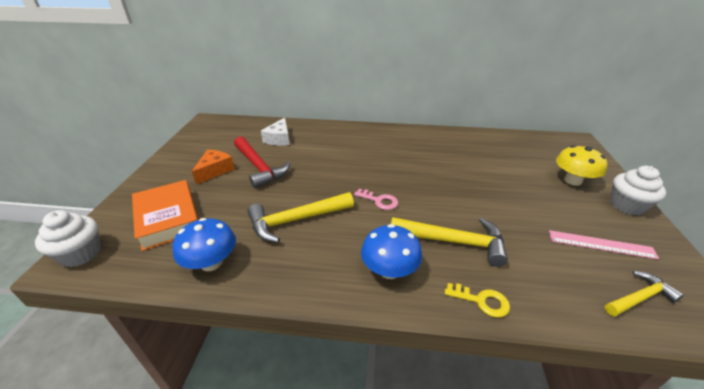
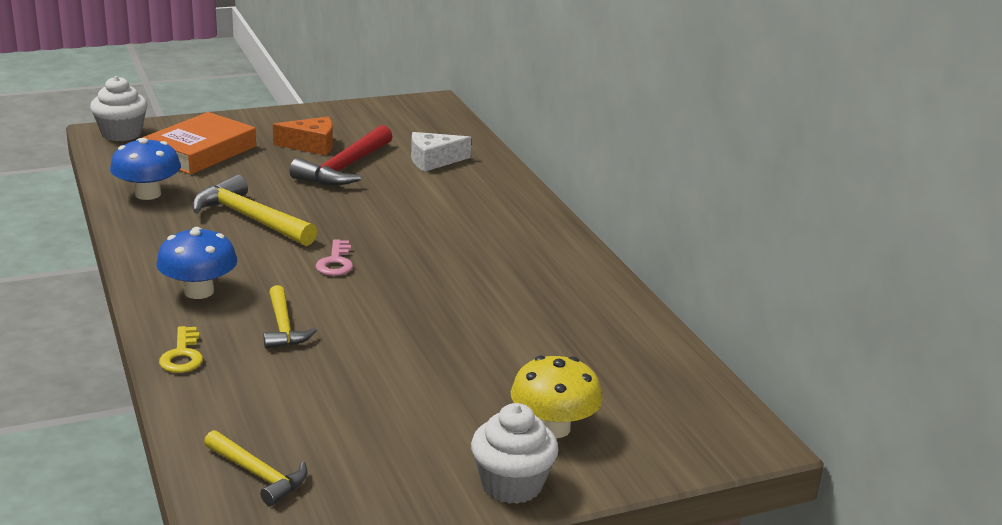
camera: 60 degrees right, 10 degrees down
(453, 241) = (283, 327): yellow hammer -> yellow hammer, size x0.61
(601, 244) = (365, 449): pink ruler -> none

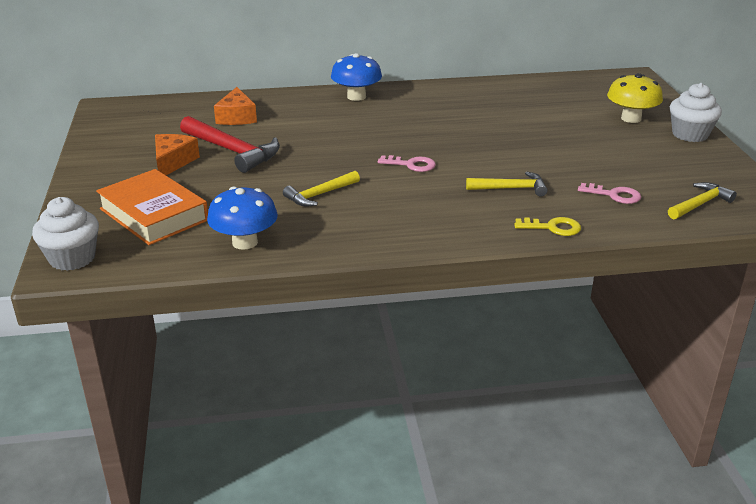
camera: 75 degrees left, 5 degrees up
(199, 291) = (451, 219): blue mushroom -> blue mushroom (356, 97)
(250, 218) = (320, 195): yellow hammer -> yellow hammer, size x0.61
(276, 402) = (614, 195): none -> pink key
(433, 160) = (237, 117): white cheese -> orange cheese

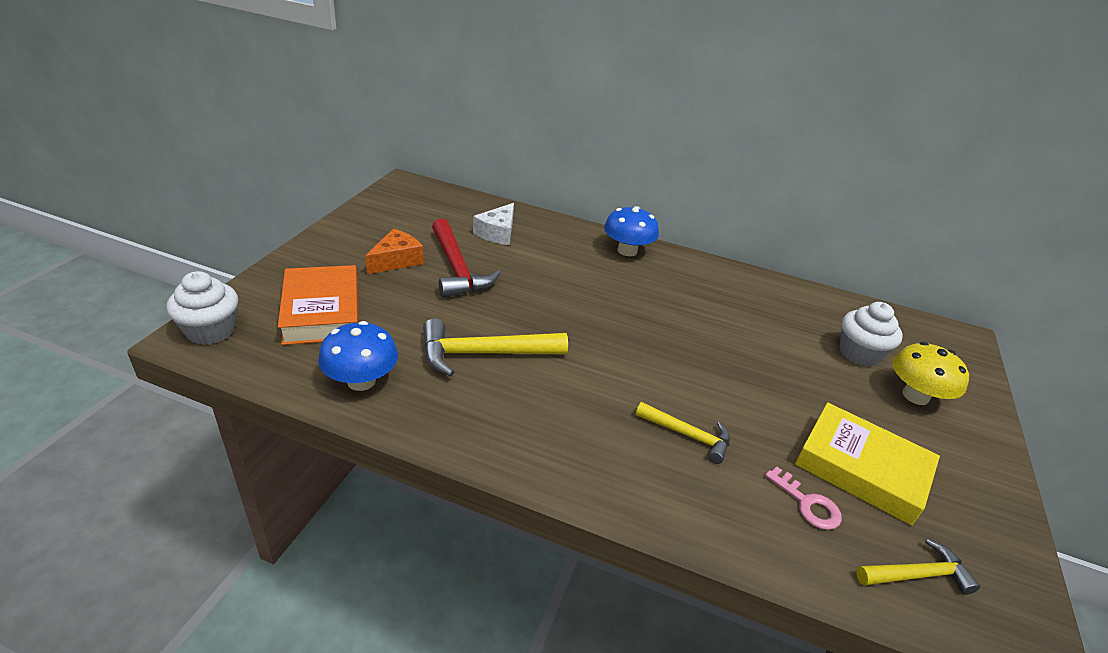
camera: 25 degrees right, 5 degrees up
(237, 117) = (497, 233): orange cheese -> white cheese
(320, 195) = (484, 354): yellow hammer -> yellow hammer, size x1.64
(411, 165) = (607, 355): pink key -> none
(552, 227) = (690, 518): yellow key -> none
(630, 167) = (861, 468): none -> yellow book
(690, 134) = (980, 452): white cupcake -> white cupcake (859, 353)

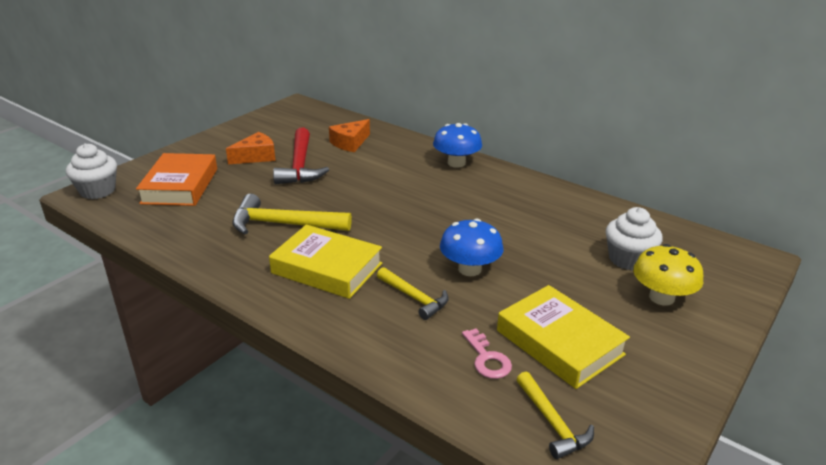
camera: 20 degrees right, 5 degrees down
(361, 381) = (181, 232): blue mushroom -> blue mushroom (469, 269)
(497, 233) = (350, 143): white cheese -> orange cheese
(569, 409) = (327, 268): none -> yellow book
(917, 575) = (552, 423): yellow hammer -> yellow hammer turned 60 degrees clockwise

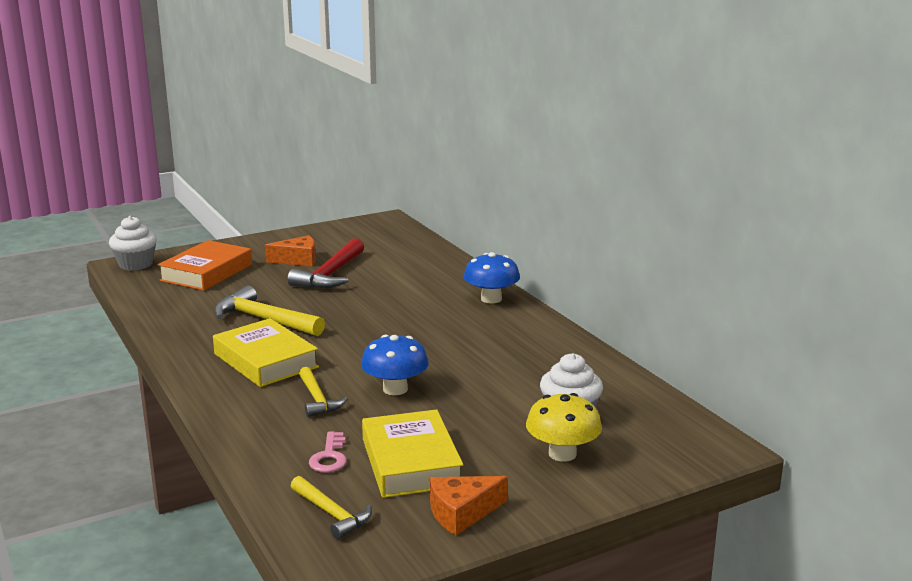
camera: 25 degrees right, 10 degrees down
(350, 143) = (401, 263): orange cheese -> orange cheese (462, 513)
(552, 423) = (332, 514): yellow hammer -> yellow hammer turned 45 degrees counterclockwise

